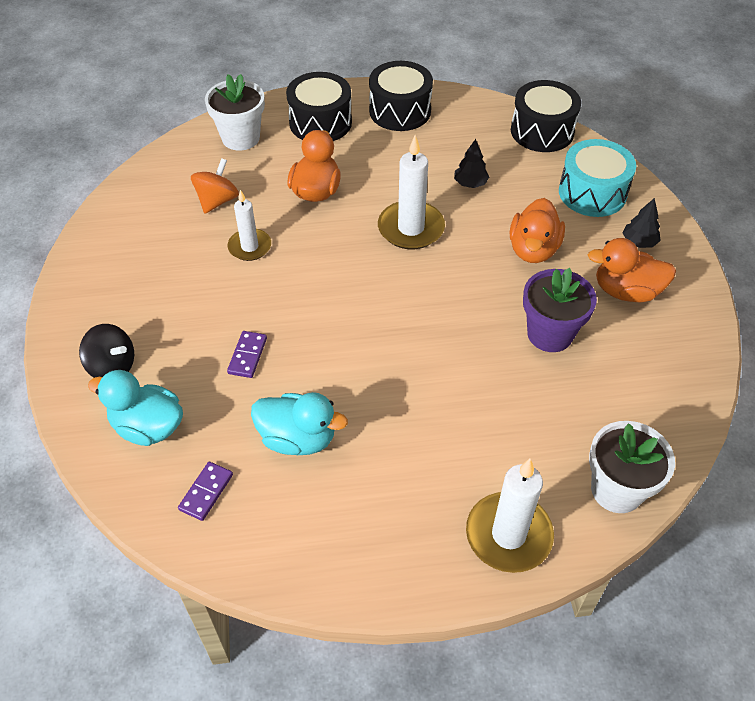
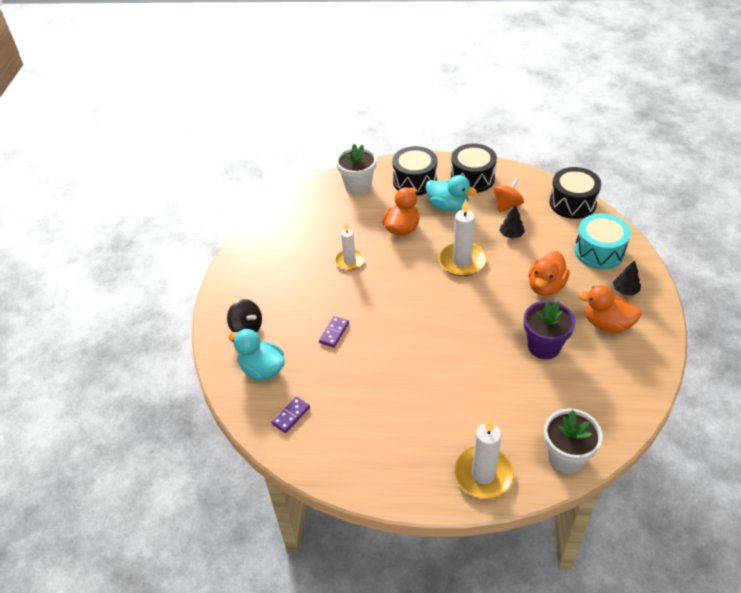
camera: 15 degrees right, 5 degrees down
(217, 201) = (334, 227): orange spinning top -> orange spinning top (507, 205)
(298, 438) = (356, 391): turquoise duck -> turquoise duck (448, 206)

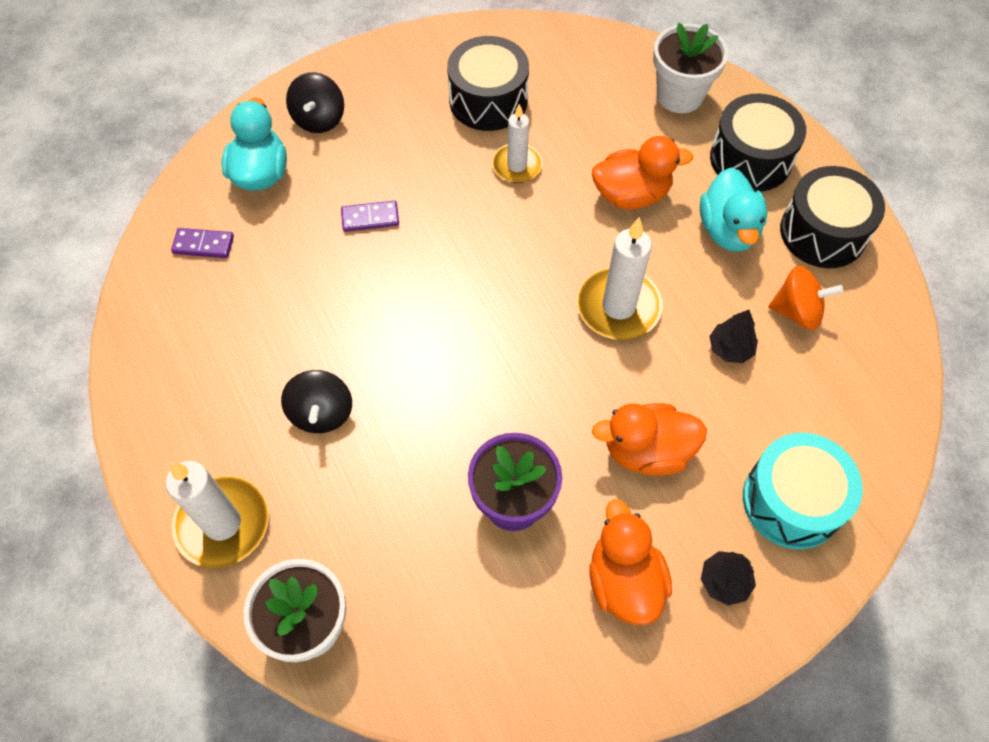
camera: 55 degrees right, 15 degrees up
(443, 403) = (321, 413): none -> black spinning top
(572, 203) = (884, 408): black drum -> black drum (488, 100)

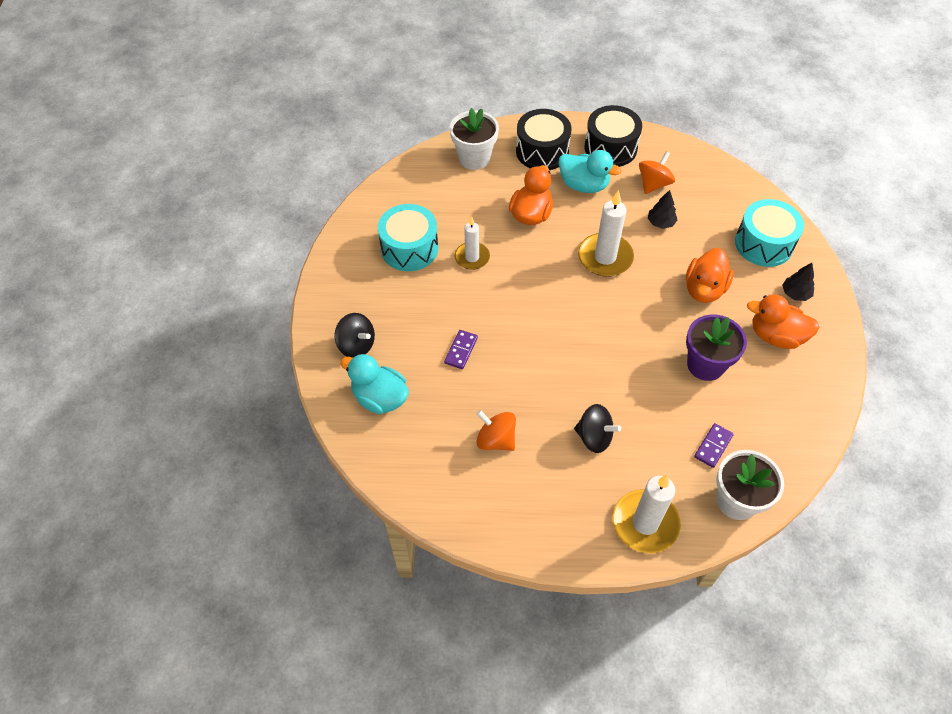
camera: 60 degrees left, 5 degrees down
(203, 245) = (419, 455): purple domino -> purple domino (713, 446)
(263, 309) = (496, 439): none -> orange spinning top
(488, 100) = (409, 248): black drum -> turquoise drum

